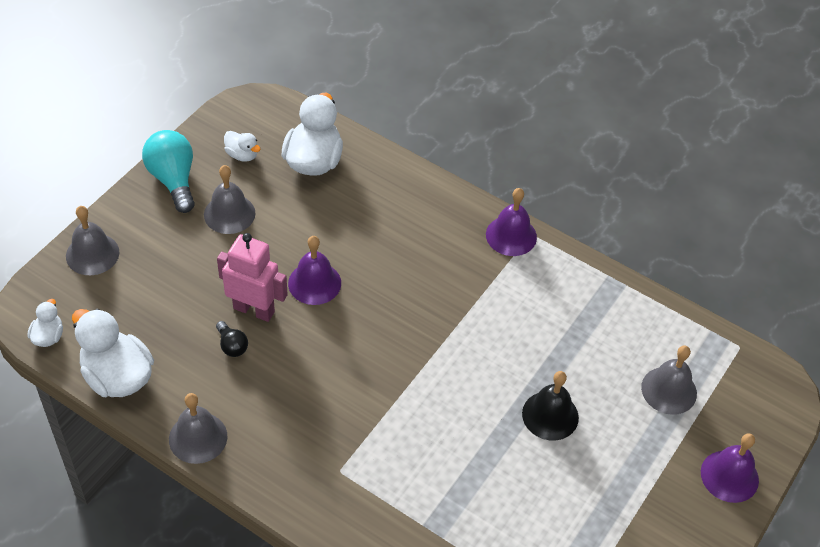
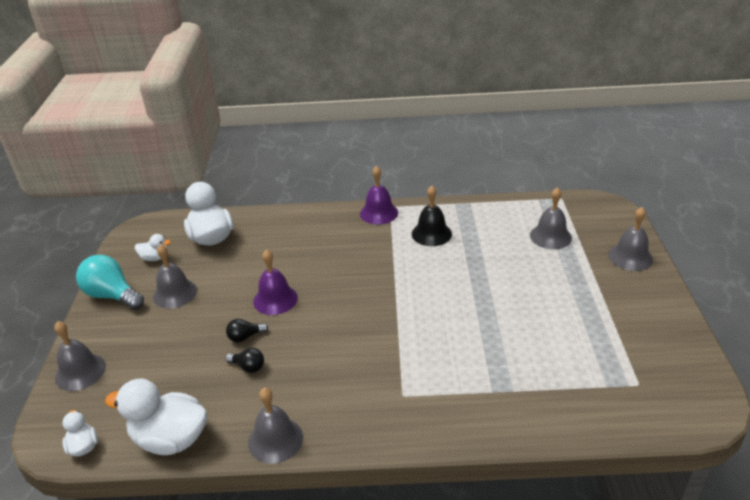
camera: 30 degrees left, 15 degrees down
(254, 310) = (245, 337): pink robot -> black light bulb
(550, 415) = (501, 285): black bell -> black bell (431, 233)
(729, 476) = (630, 257): purple bell -> grey bell

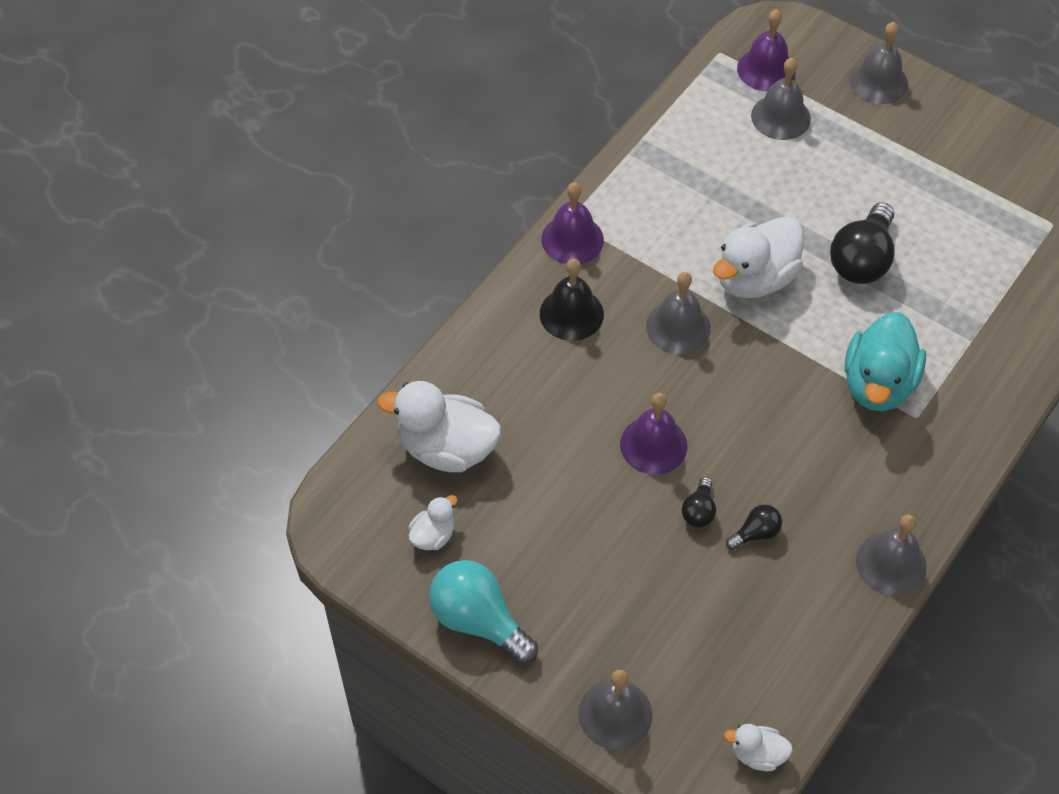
camera: 55 degrees left, 20 degrees up
(112, 295) = (478, 620): turquoise light bulb -> turquoise light bulb turned 60 degrees clockwise
(170, 439) = (813, 661): white duck -> white duck (755, 278)
(175, 293) = (540, 546): grey bell -> grey bell (678, 327)
(409, 365) = (878, 384): none -> turquoise duck
(431, 233) = (669, 217): black bell -> black bell (571, 314)
(493, 313) = (862, 260): none -> black light bulb
(574, 217) = (766, 69): none -> purple bell

